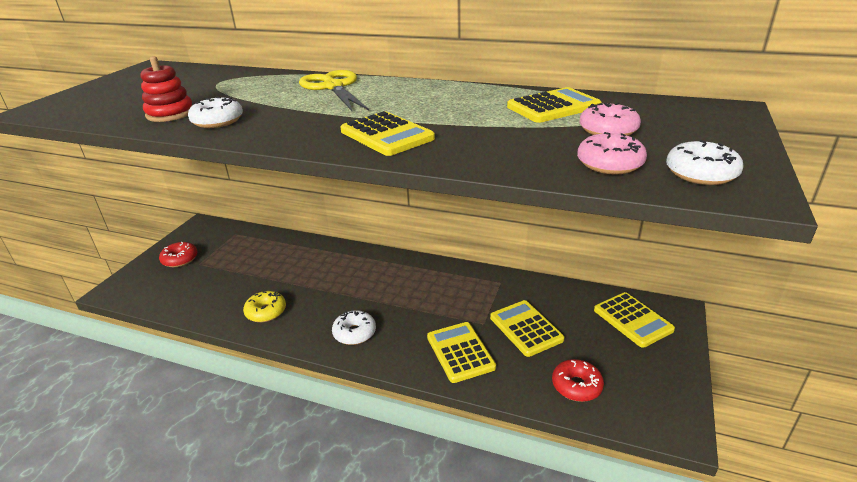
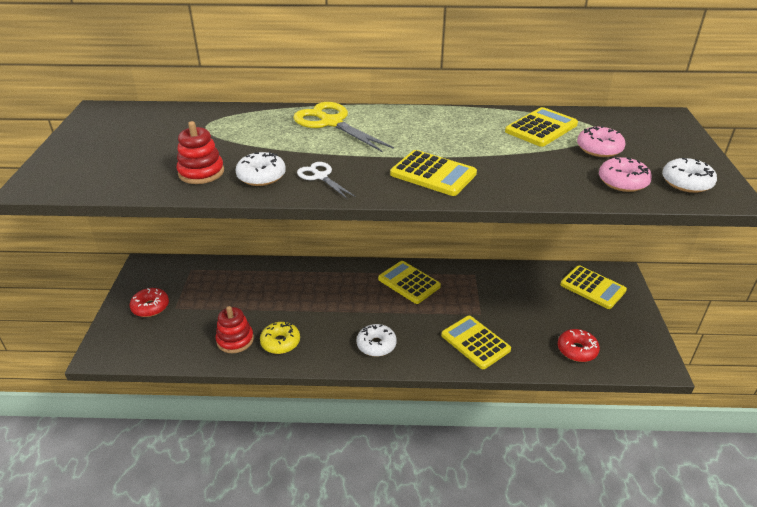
camera: 20 degrees left, 5 degrees up
(228, 301) = (235, 340): none -> red stacking toy
(271, 126) = (320, 176): none -> white scissors
(526, 328) = (516, 311): yellow calculator -> yellow calculator (409, 283)

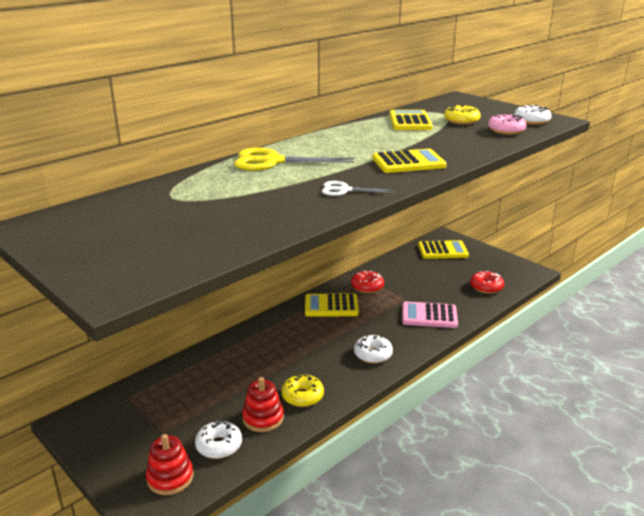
camera: 45 degrees left, 10 degrees down
(150, 307) = (137, 446): red donut -> red donut (367, 287)
(201, 172) = (250, 222): red stacking toy -> red stacking toy (170, 478)
(261, 176) = (303, 206): white donut -> white donut (219, 445)
(475, 342) = (429, 316): yellow calculator -> pink calculator
(599, 149) = (461, 121): pink donut -> yellow donut

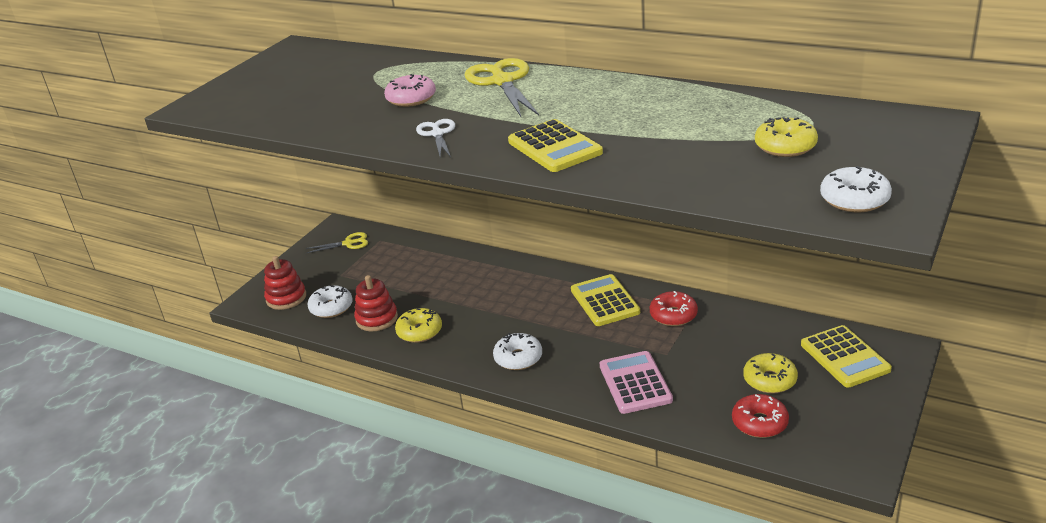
camera: 75 degrees right, 5 degrees up
(110, 419) = (348, 243): none -> yellow scissors
(410, 121) = (738, 114): yellow calculator -> none
(450, 275) = (770, 380): none -> yellow donut
(506, 130) = (769, 186): pink donut -> pink donut (411, 99)

